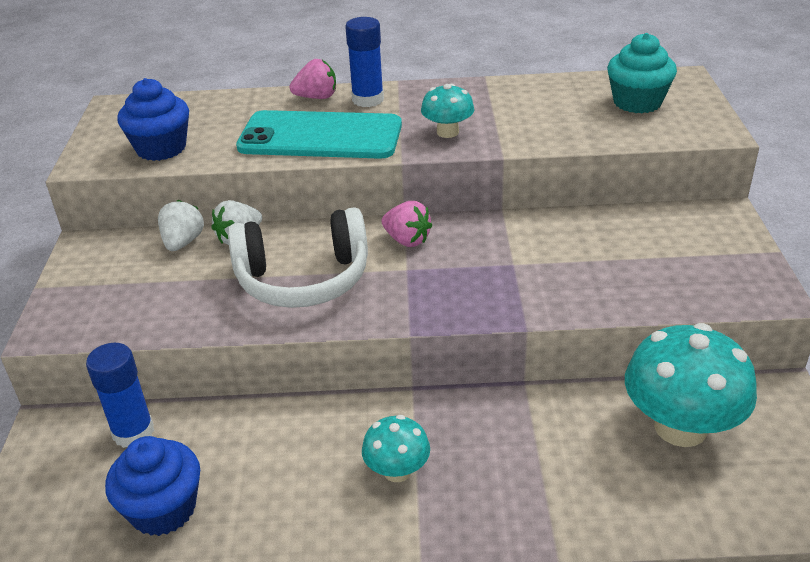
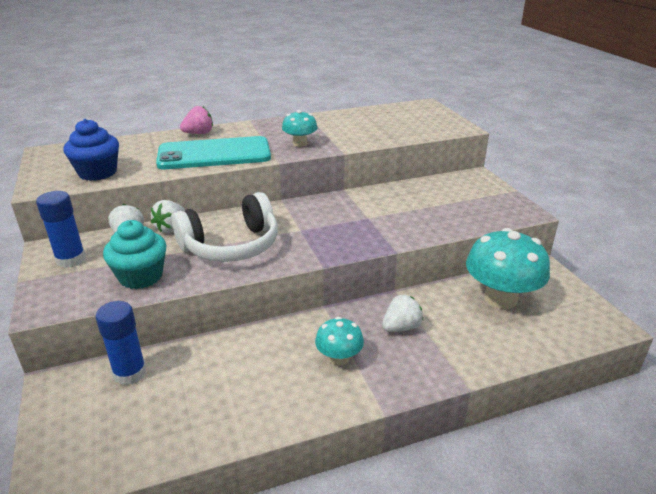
camera: 20 degrees left, 5 degrees down
(163, 509) = (177, 420): blue cupcake -> none
(368, 100) = (235, 131): blue glue stick -> blue glue stick (71, 259)
(407, 240) = (291, 214): pink strawberry -> none
(505, 443) = (401, 327): none -> white strawberry
(637, 102) = (407, 118): turquoise cupcake -> turquoise cupcake (141, 276)

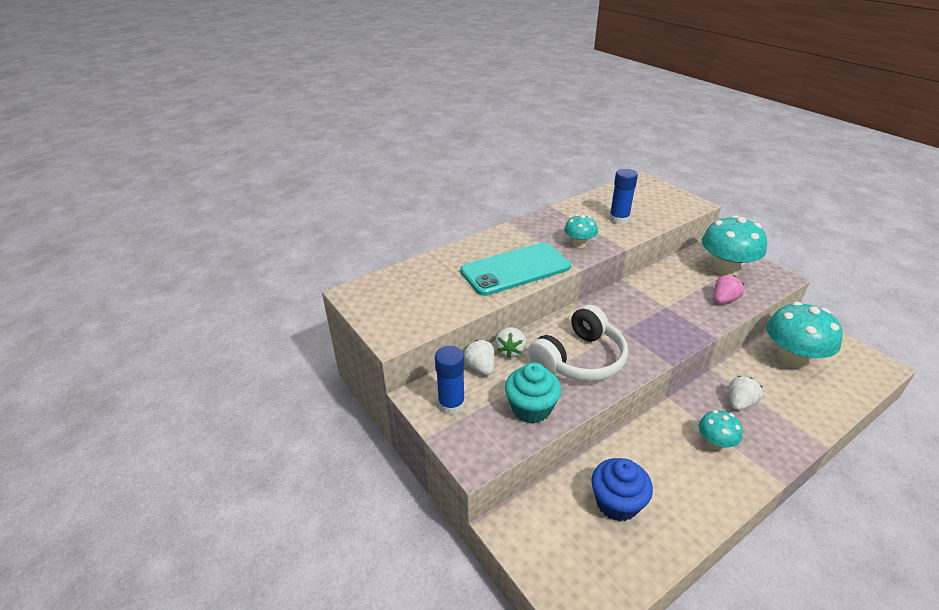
camera: 15 degrees left, 5 degrees up
(97, 172) = (429, 310): blue cupcake -> blue cupcake (617, 503)
(130, 373) = (561, 499): blue glue stick -> blue glue stick (619, 219)
(199, 133) = (477, 246): pink strawberry -> pink strawberry (724, 300)
(467, 196) = (725, 269): none -> turquoise mushroom

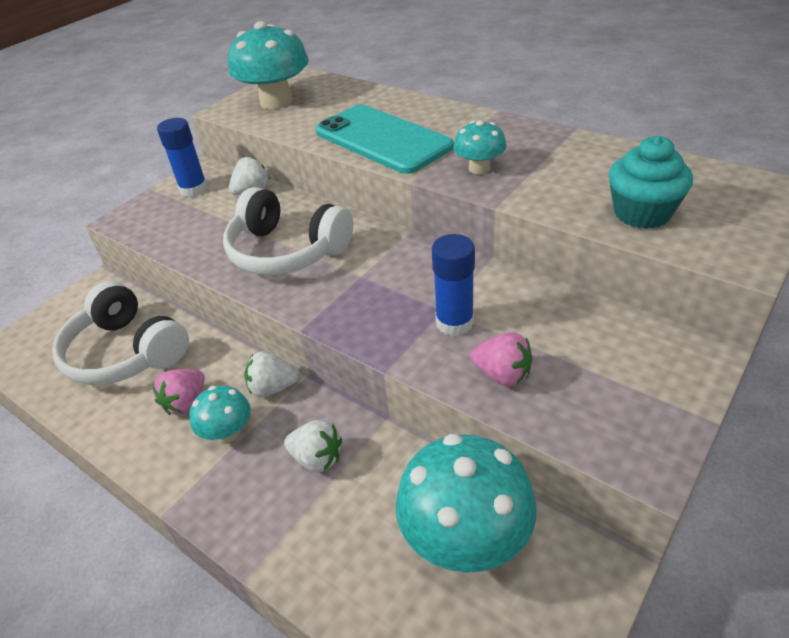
camera: 75 degrees right, 5 degrees up
(510, 351) = (286, 202): white strawberry -> white strawberry (273, 388)
(531, 408) = (195, 235): turquoise cupcake -> turquoise cupcake (642, 213)
(617, 503) = (126, 352): blue cupcake -> white headphones
(619, 219) = (589, 188): blue glue stick -> blue glue stick (454, 322)
(683, 464) = (186, 403): none -> pink strawberry
(725, 269) = (616, 372): turquoise mushroom -> turquoise mushroom (276, 101)

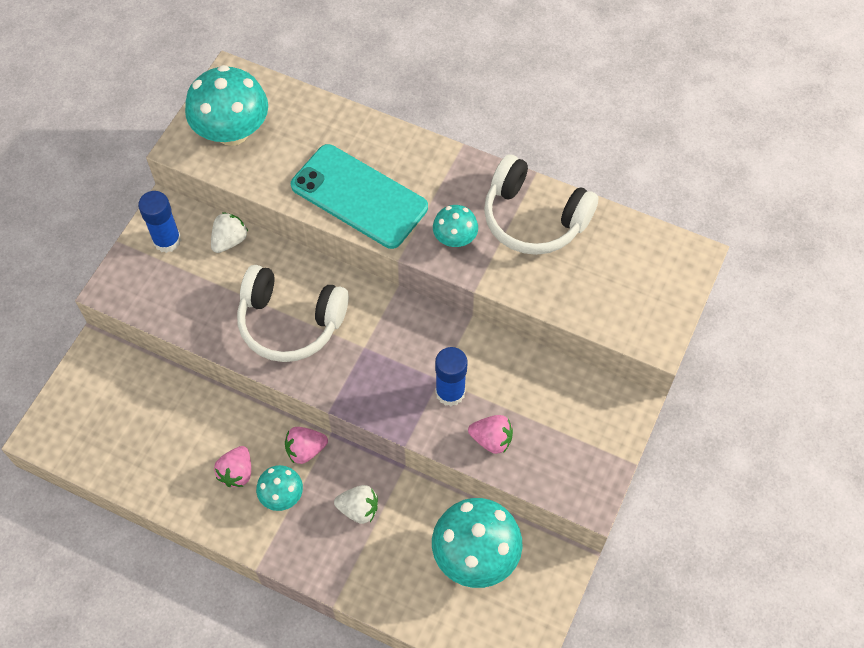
camera: 15 degrees left, 20 degrees up
(126, 352) = (161, 428): white headphones -> white headphones (534, 218)
(273, 388) = (305, 450): white strawberry -> pink strawberry
(642, 213) = (589, 292): turquoise cupcake -> none

